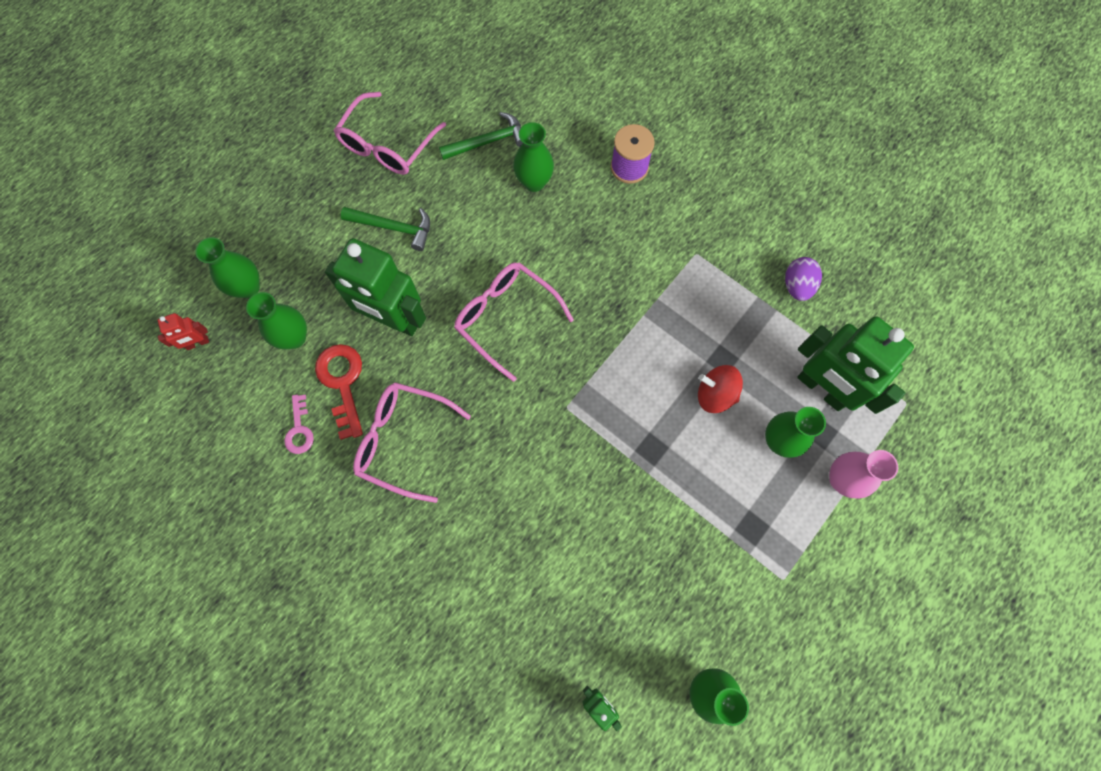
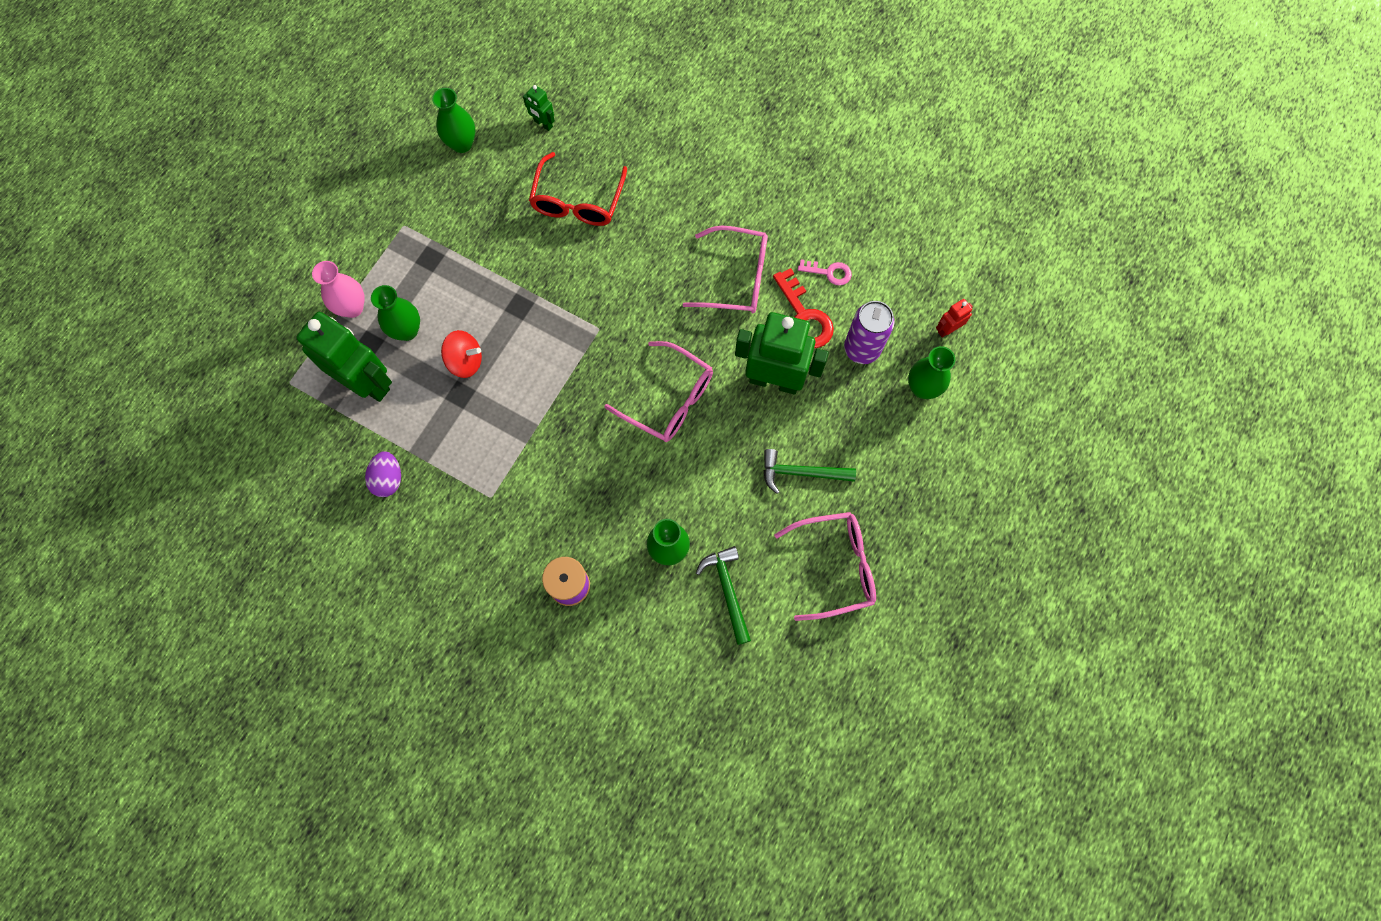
camera: 170 degrees right, 0 degrees up
(294, 337) = (861, 349): green vase -> purple can
(299, 429) = (829, 272): pink key -> pink key turned 120 degrees clockwise
(387, 145) = (835, 566): pink glasses -> pink glasses turned 60 degrees clockwise
(488, 141) = (727, 590): green hammer -> green hammer turned 105 degrees clockwise
(568, 575) = (577, 201): none -> red glasses

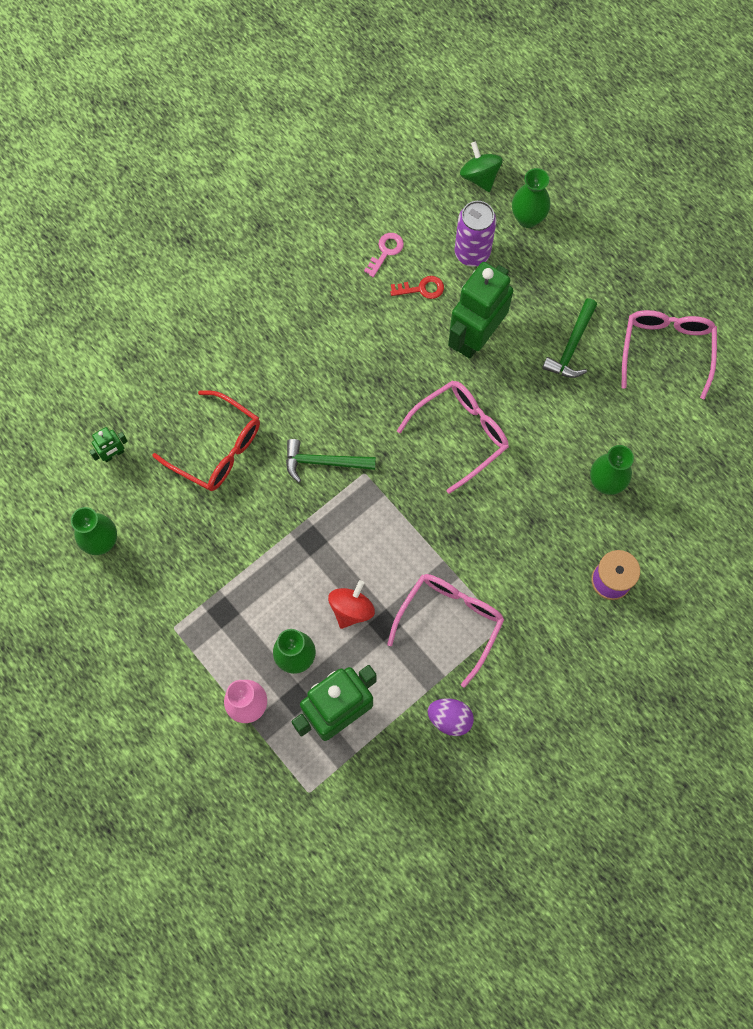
camera: 70 degrees left, 0 degrees up
(727, 590) = (659, 446): green hammer -> green hammer (323, 462)
(736, 278) = (360, 332): pink glasses -> pink glasses (450, 621)
(804, 316) = (421, 289): red key -> red key, size x0.61
(947, 329) = (479, 176): red robot -> green spinning top

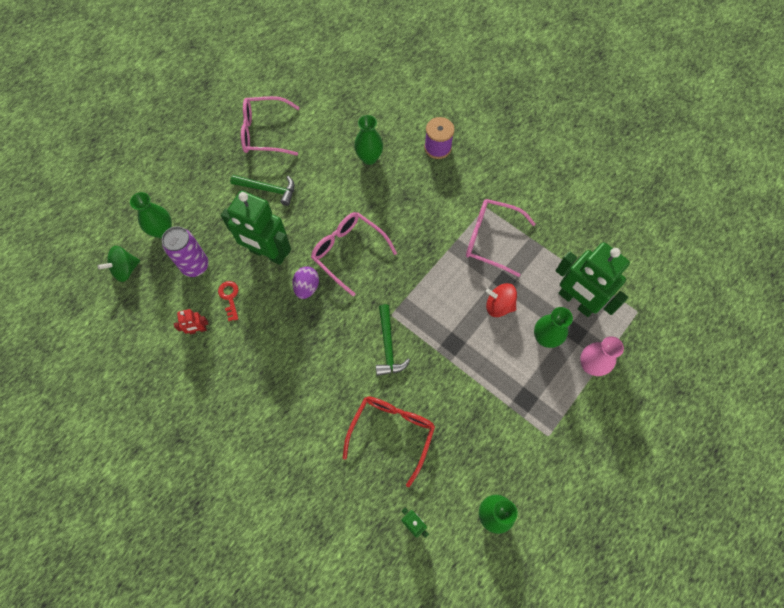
camera: 100 degrees left, 5 degrees down
(386, 251) = (198, 330): pink key -> red robot
(449, 718) = (558, 230): purple egg -> purple egg (307, 287)

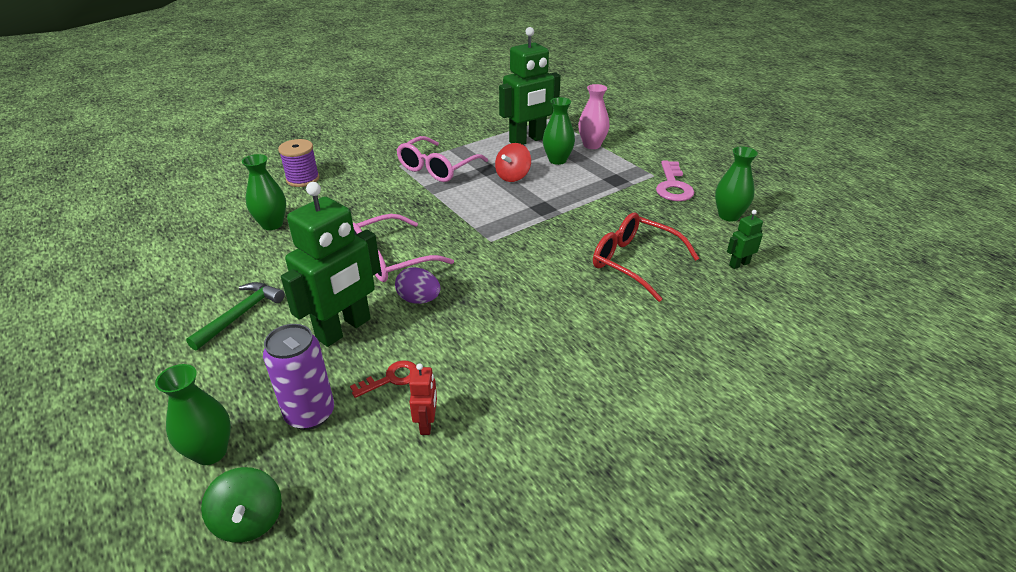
camera: 75 degrees left, 30 degrees down
(229, 297) = (391, 378): red key -> red key turned 150 degrees clockwise
(264, 132) = (140, 306): pink glasses -> none
(388, 346) = (529, 248): green hammer -> none
(532, 456) = (673, 186): none -> pink key

